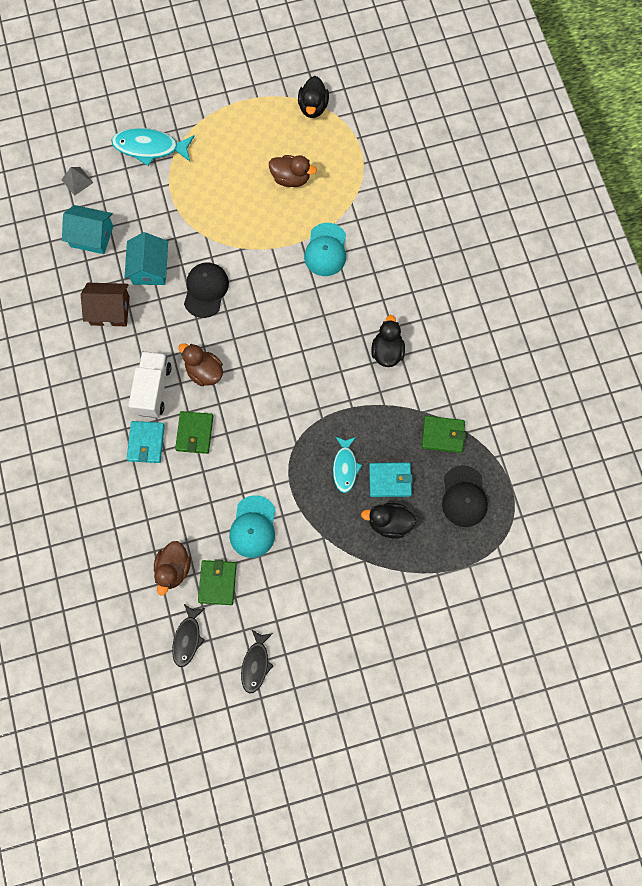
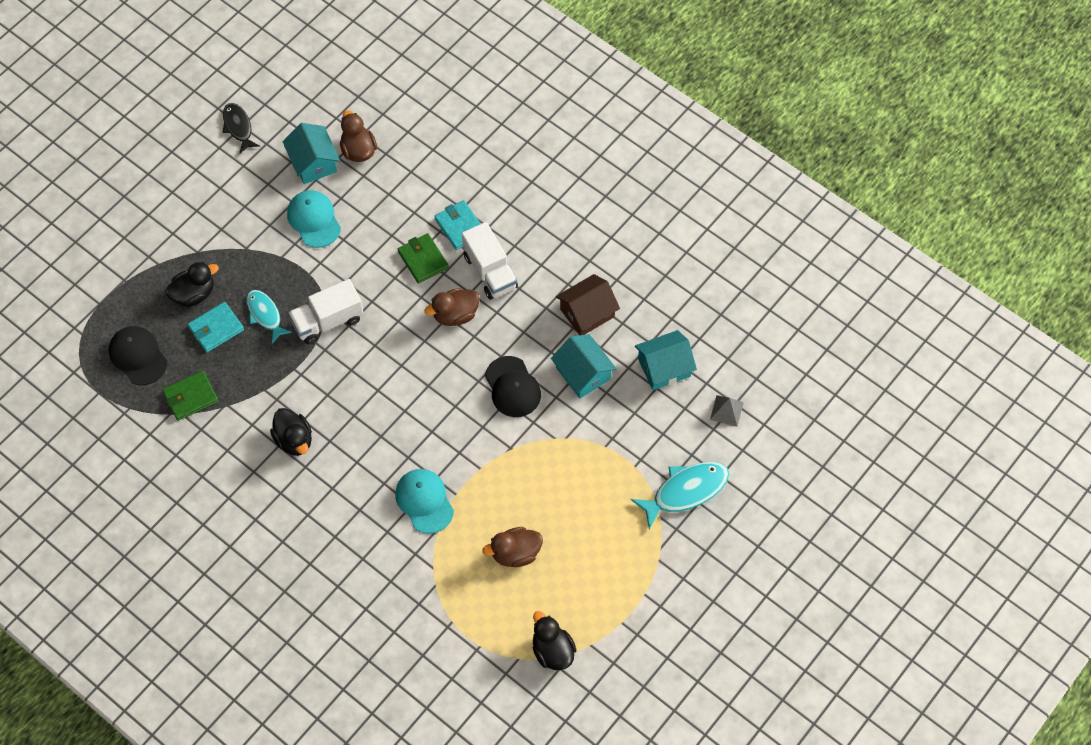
camera: 145 degrees right, 10 degrees down
(187, 638) = (308, 112): black fish -> none
(204, 372) = (455, 315): brown duck -> brown duck turned 150 degrees clockwise
(217, 583) = (313, 162): green wallet -> turquoise house
(301, 430) = (328, 321): none -> white truck

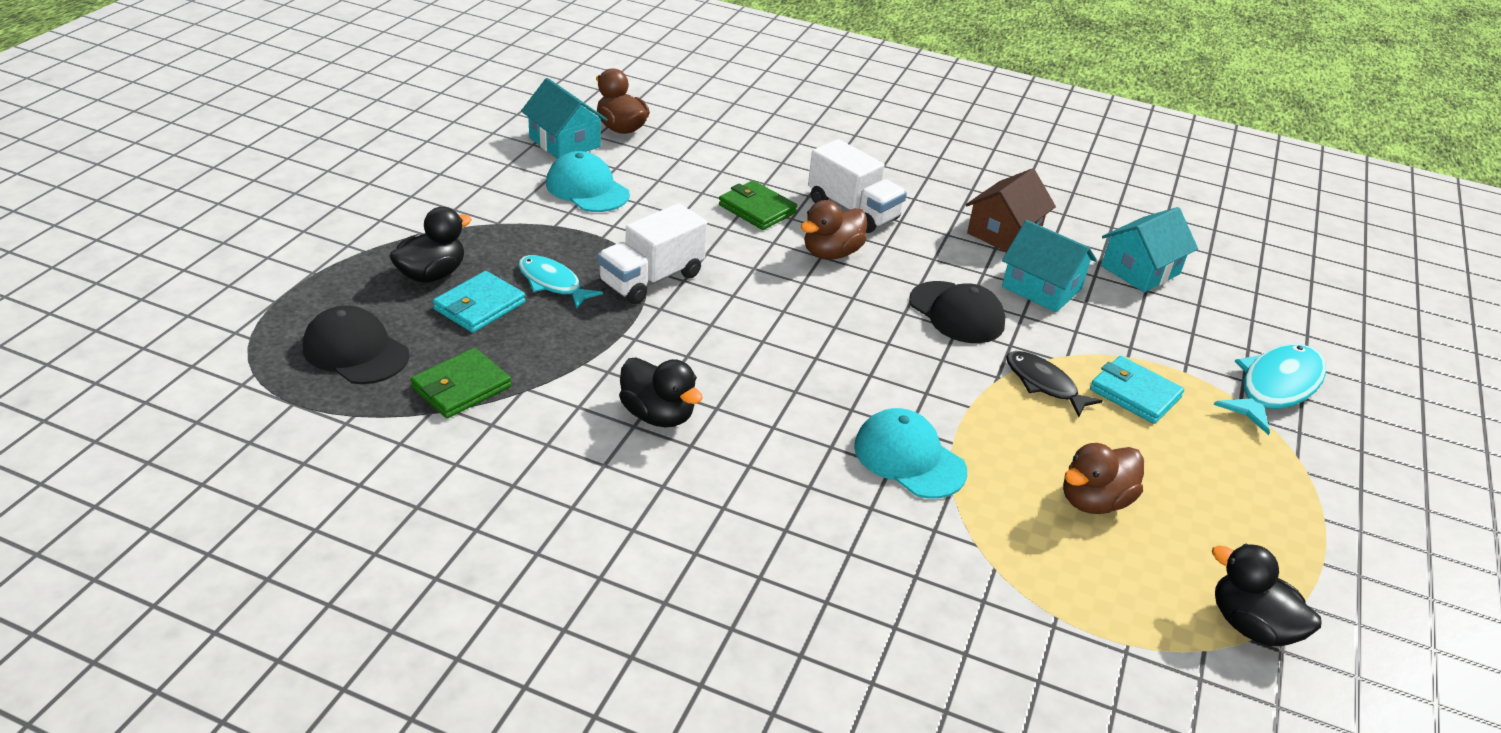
camera: 20 degrees left, 25 degrees down
(238, 127) = (449, 122): black fish -> black fish (1044, 384)
(460, 227) = (789, 177): turquoise wallet -> turquoise wallet (1134, 393)
(726, 411) = (1253, 300): grey pyramid -> none

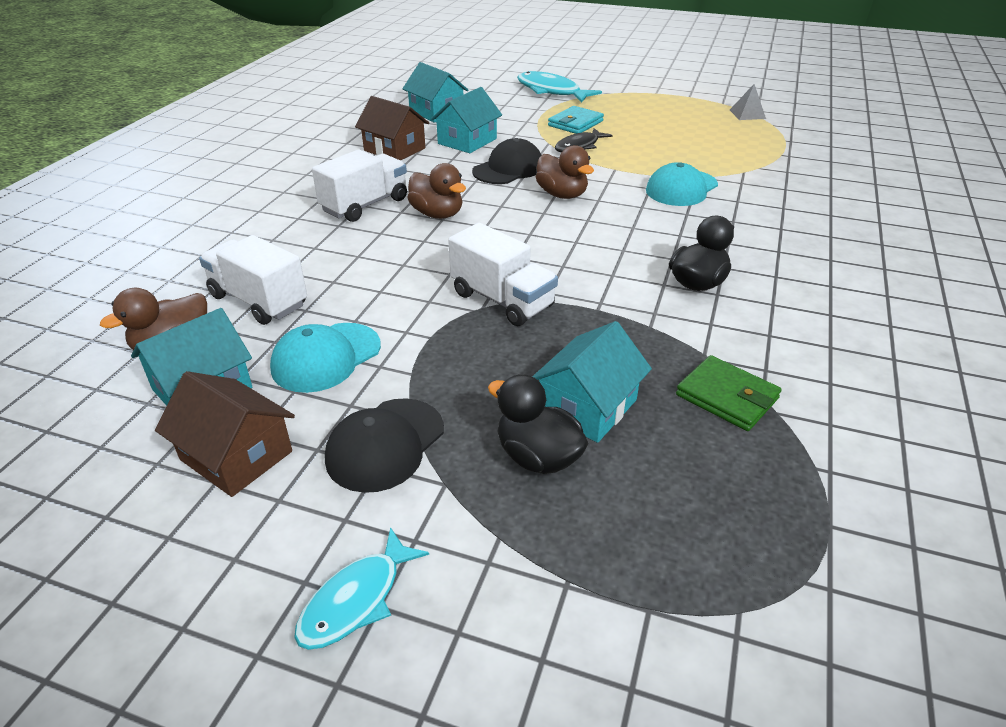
camera: 90 degrees left, 0 degrees up
(355, 351) = (713, 492): black cap -> black cap (385, 444)
(479, 306) = (587, 406): turquoise wallet -> turquoise house
(488, 157) = (236, 455): none -> brown house
(552, 283) = (528, 360): turquoise fish -> turquoise fish (356, 600)
(676, 159) = (258, 301): none -> white truck
(757, 209) = (366, 250): green wallet -> none
(1094, 501) = (682, 140): brown duck -> brown duck (562, 195)
(1251, 626) = (747, 114): black duck -> grey pyramid

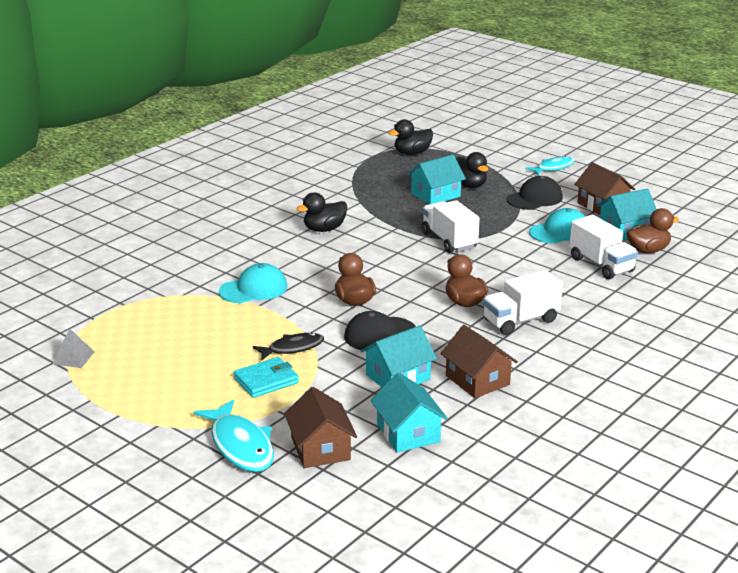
camera: 160 degrees left, 10 degrees down
(494, 97) = (320, 449): none -> brown house
(727, 397) = (368, 188): green wallet -> none
(752, 569) = (412, 153): none -> black duck

